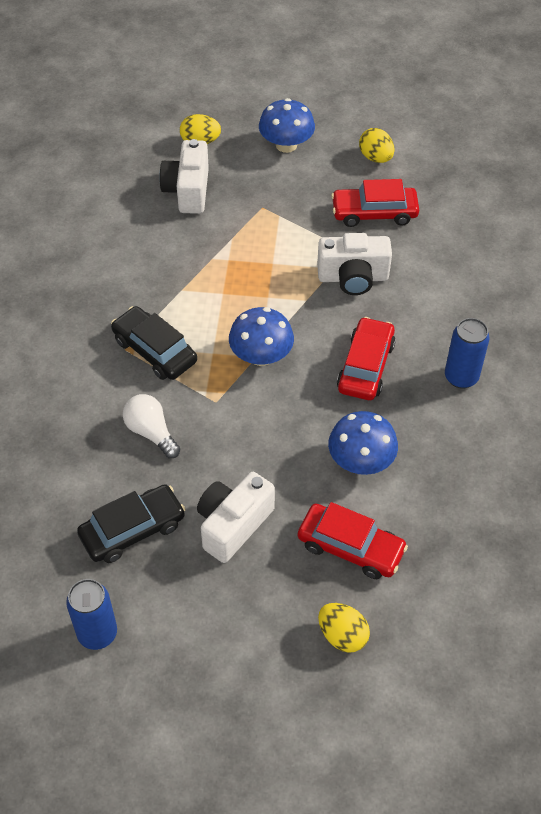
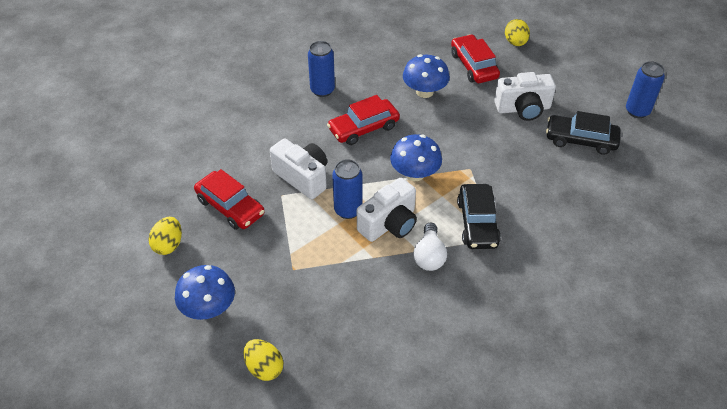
camera: 135 degrees left, 5 degrees down
(151, 432) = (525, 178): white light bulb -> white light bulb (429, 256)
(188, 191) = (327, 327): white camera -> white camera (389, 224)
(278, 279) = (348, 210): none -> blue can

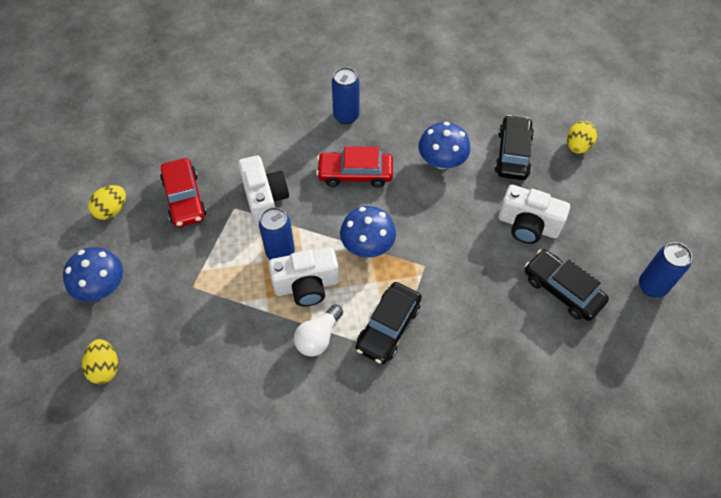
camera: 30 degrees right, 10 degrees up
(474, 66) = (513, 154): red car -> black car

